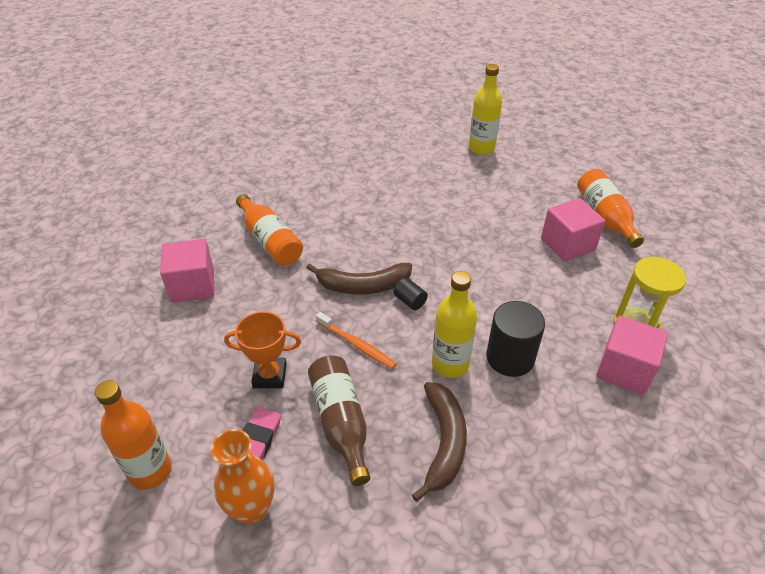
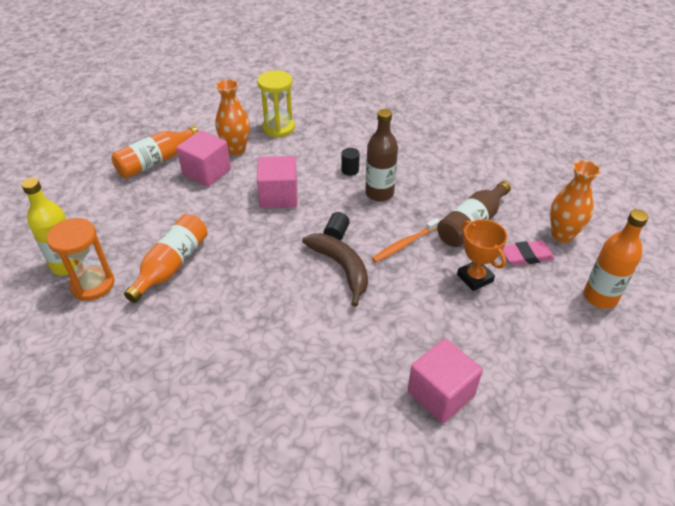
camera: 120 degrees left, 0 degrees up
(270, 241) = (333, 368): orange bottle -> orange bottle (172, 265)
(357, 345) = (404, 244): orange toothbrush -> orange toothbrush turned 135 degrees counterclockwise
(443, 442) = (439, 177): brown banana -> none
(450, 364) = (379, 193): yellow bottle -> brown bottle
(451, 155) = (92, 284): none -> orange hourglass
(510, 358) = (350, 170): black cylinder -> black cylinder, size x0.49
(602, 277) = (236, 149): none -> orange vase
(624, 369) = (320, 126): pink cube -> pink cube (278, 196)

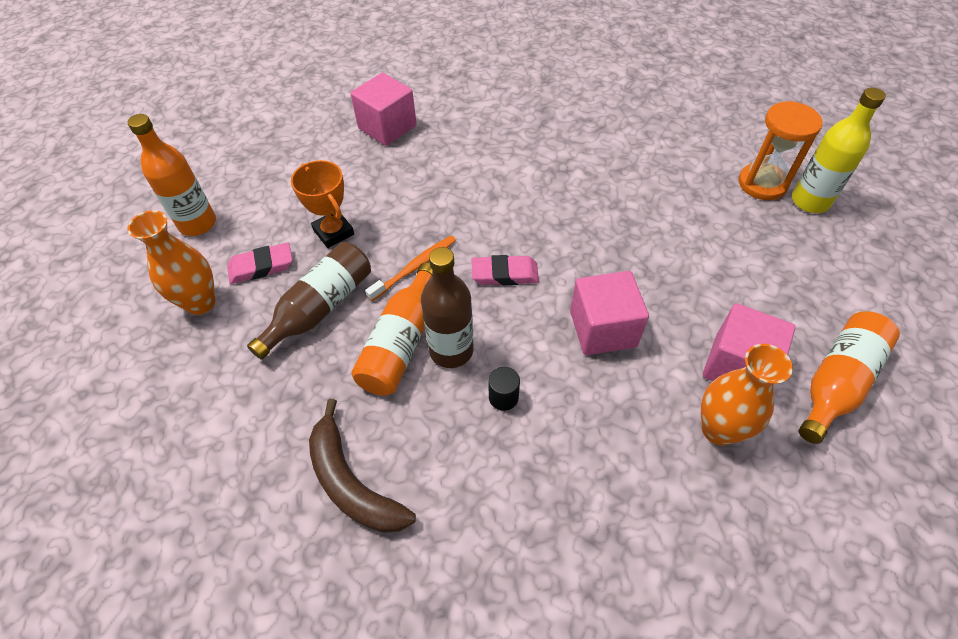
camera: 175 degrees right, 10 degrees up
(172, 265) = (690, 213): orange bottle -> orange bottle (401, 342)
(278, 128) = (666, 506): yellow hourglass -> none
(336, 234) = (504, 274): black cylinder -> pink eraser
(341, 268) = (491, 229): brown banana -> brown banana (352, 482)

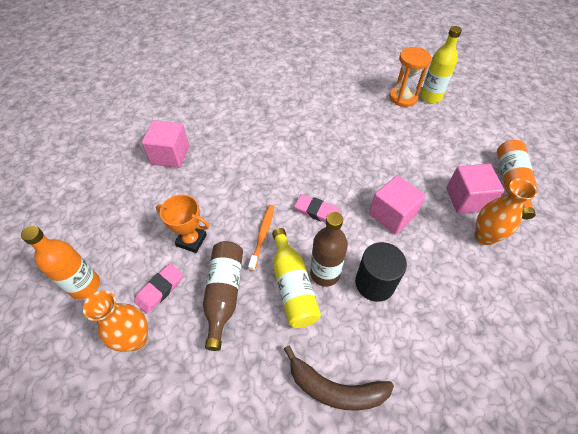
camera: 35 degrees left, 0 degrees up
(401, 342) = (292, 286): orange bottle -> yellow bottle
(503, 397) = (374, 283): black cylinder -> black cylinder, size x2.03
(504, 274) = (317, 211): pink eraser -> pink eraser turned 60 degrees clockwise

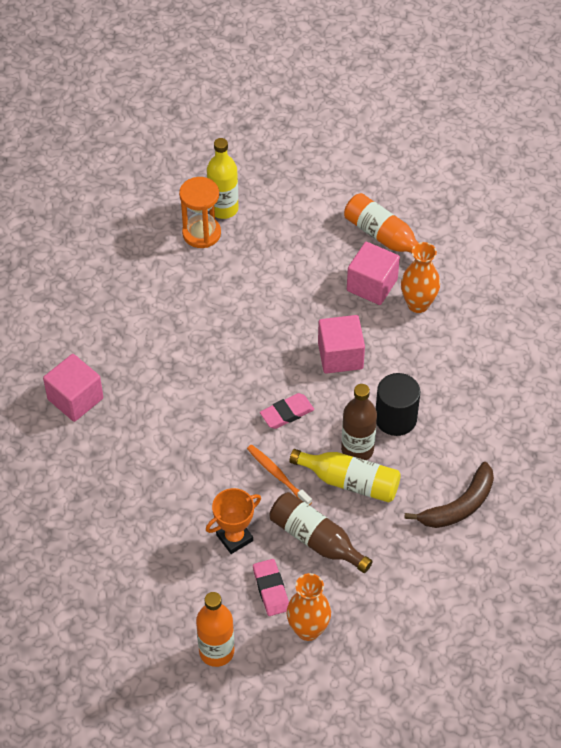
camera: 55 degrees left, 0 degrees up
(170, 155) = (96, 503): pink cube -> pink cube (75, 399)

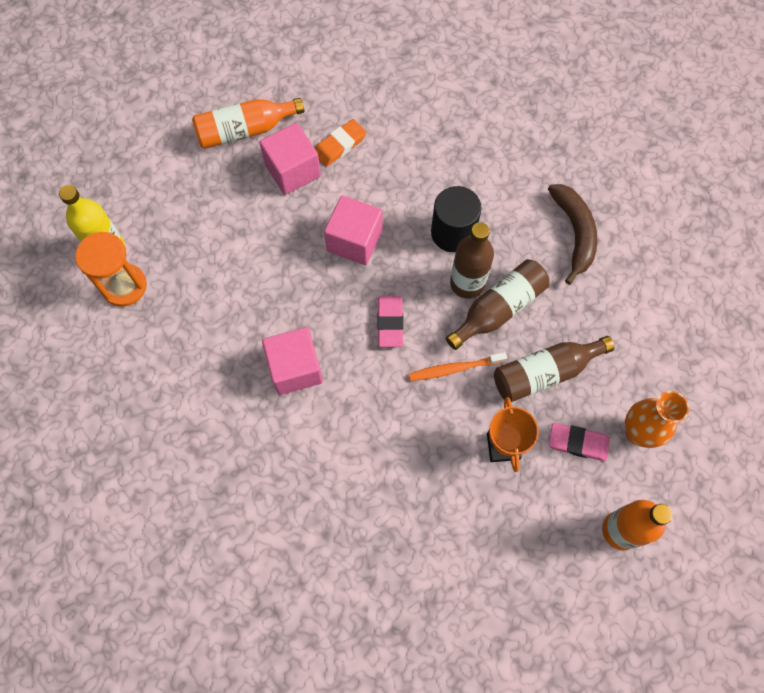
camera: 60 degrees left, 15 degrees up
(75, 399) = (246, 518): pink cube -> pink cube (295, 368)
(350, 482) = (498, 309): yellow bottle -> brown bottle
(418, 304) = (340, 145): orange vase -> orange eraser

